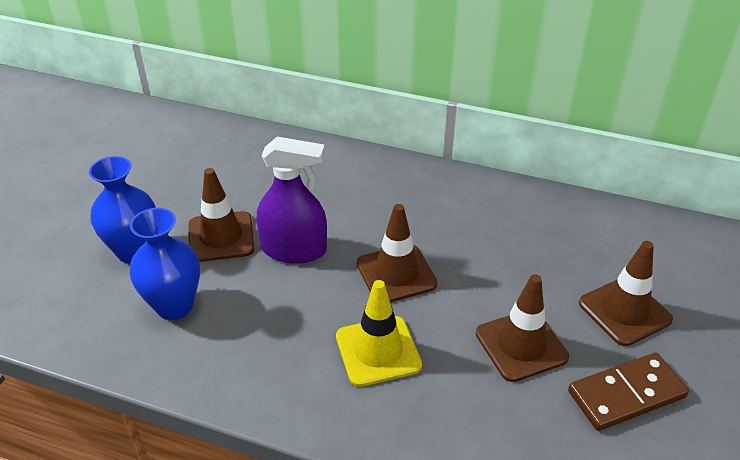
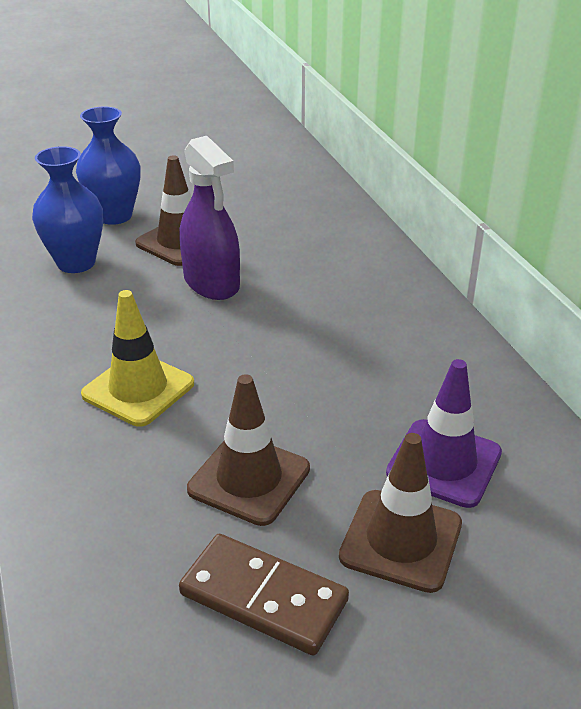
camera: 50 degrees right, 5 degrees down
(396, 274) = (253, 351): brown traffic cone -> none
(578, 257) = (444, 463): none -> purple traffic cone

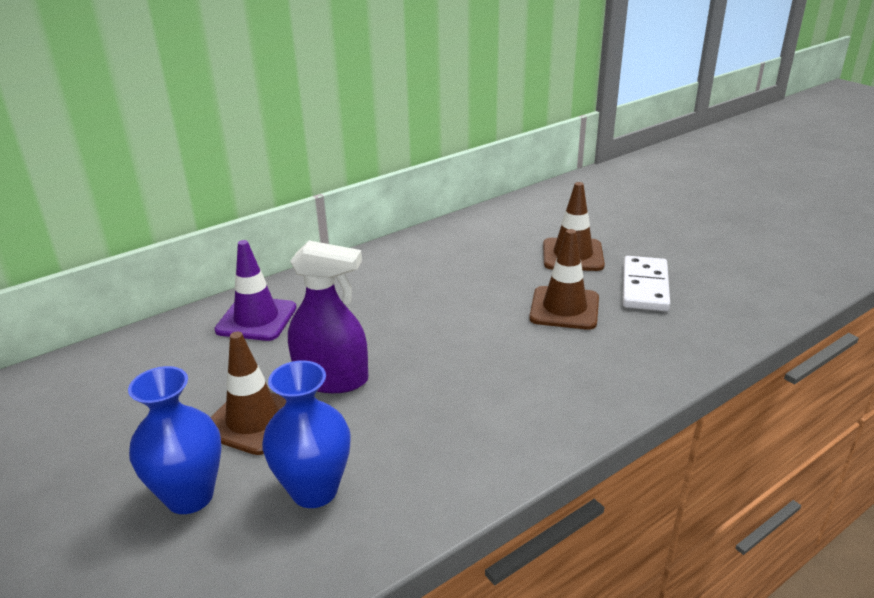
camera: 105 degrees left, 5 degrees down
(138, 389) = (506, 378): yellow traffic cone -> none
(211, 283) = (331, 379): purple spray bottle -> purple spray bottle turned 60 degrees clockwise
(264, 597) = (644, 287): brown domino -> white domino
(444, 463) = (504, 249): purple traffic cone -> purple traffic cone (256, 319)

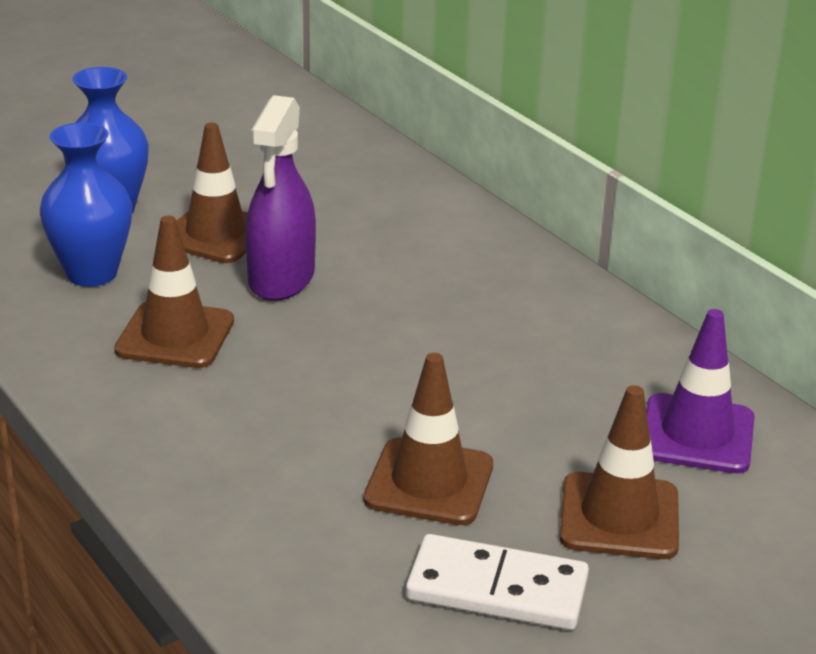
camera: 90 degrees right, 0 degrees up
(256, 319) = (424, 223): purple traffic cone -> purple traffic cone (697, 434)
(417, 425) = (175, 336): none -> brown traffic cone

